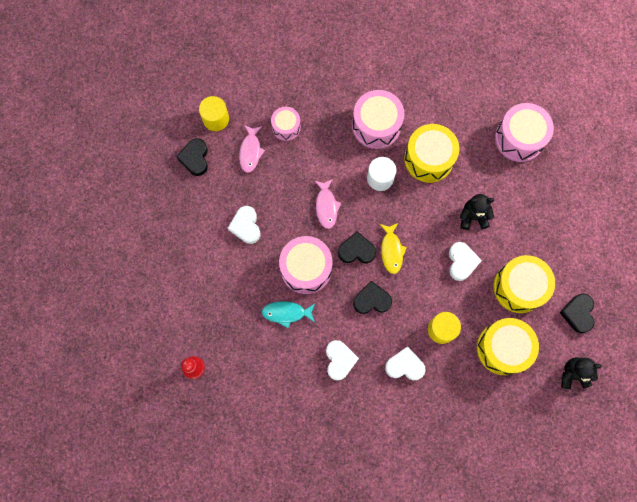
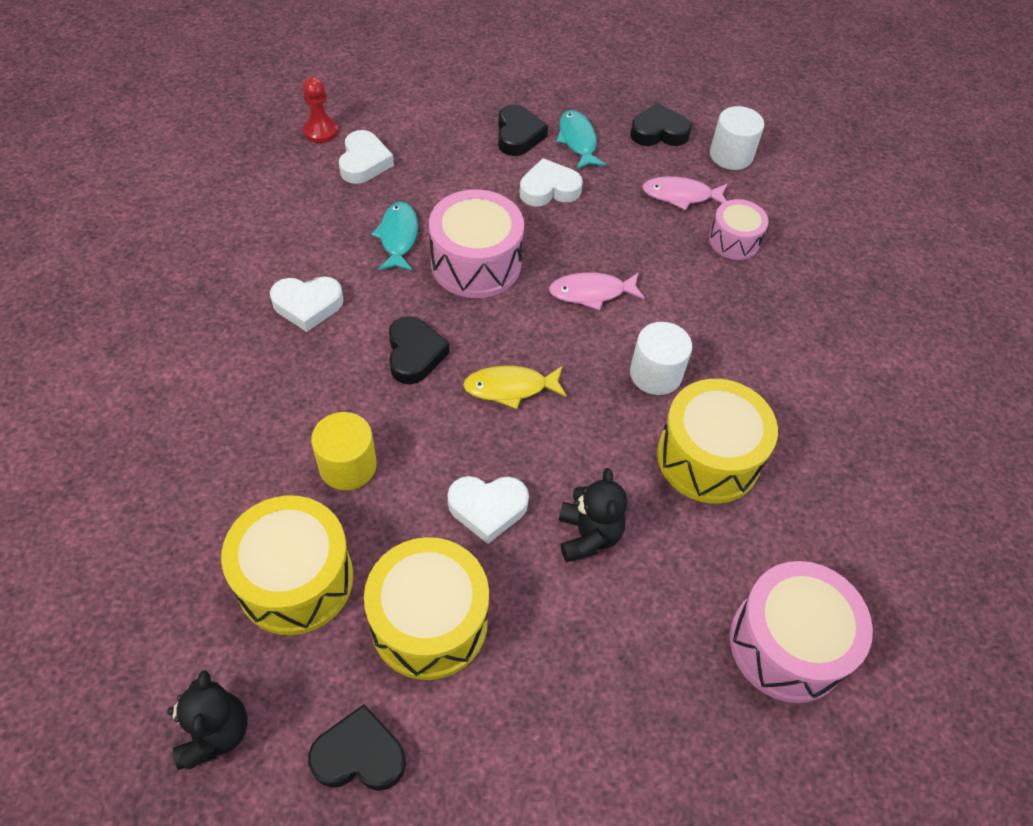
camera: 85 degrees right, 20 degrees down
(203, 207) = (578, 141): none -> turquoise fish
(216, 119) = (731, 155): yellow cylinder -> white cylinder
(356, 250) = (510, 334): black heart -> black heart (518, 135)
(376, 126) = (763, 371): pink drum -> none
(404, 365) = (284, 401): white heart -> white heart (364, 162)

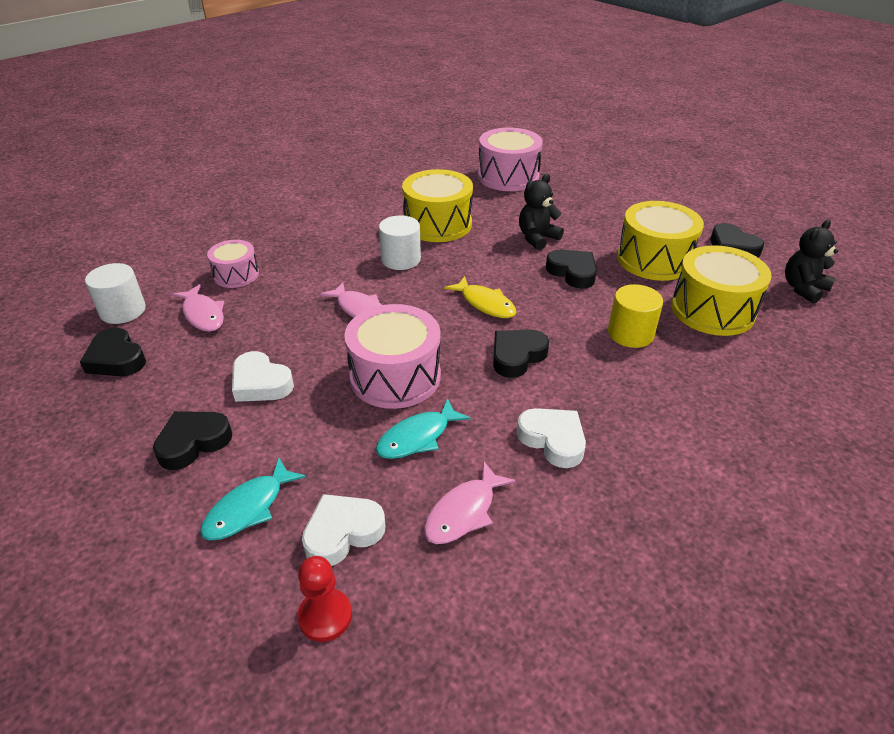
camera: 125 degrees left, 15 degrees down
(312, 220) = (464, 512): none -> pink fish
(487, 508) = (572, 272): white heart -> black heart
(578, 141) = (170, 400): turquoise fish -> turquoise fish (249, 508)

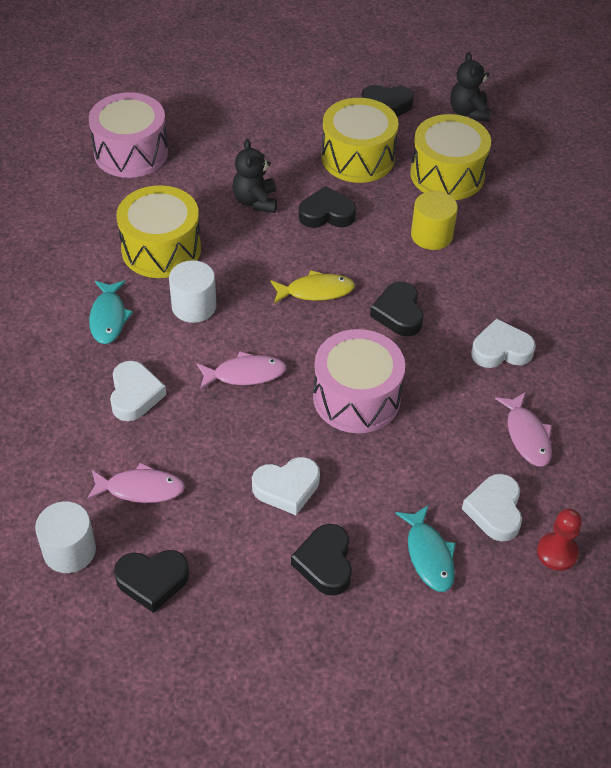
camera: 55 degrees left, 10 degrees up
(236, 275) = (94, 436): pink drum -> none
(290, 273) = (135, 395): none -> white heart
(418, 437) = (436, 421): turquoise fish -> turquoise fish (108, 317)

